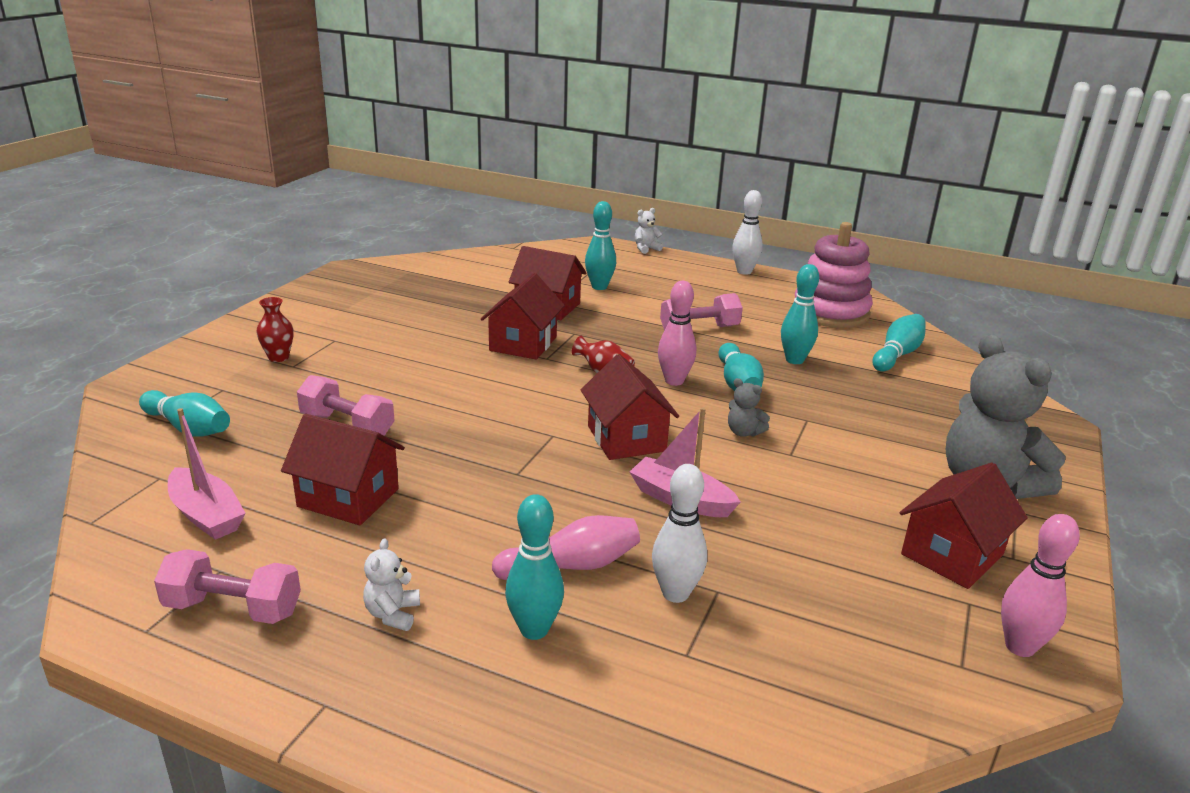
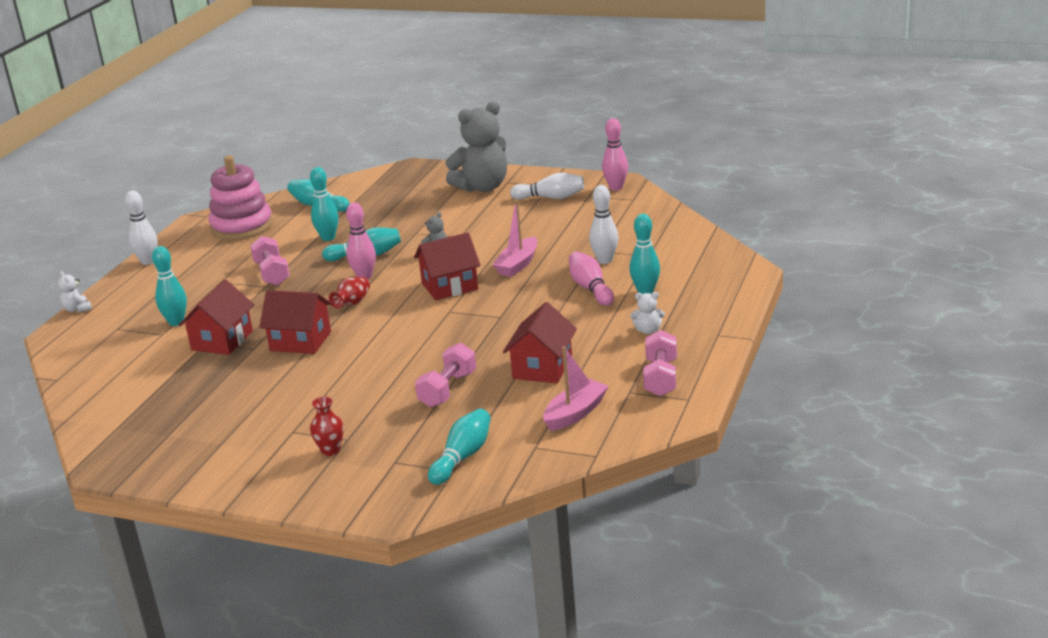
camera: 90 degrees left, 0 degrees up
(952, 554) = (551, 198): red house -> white bowling pin

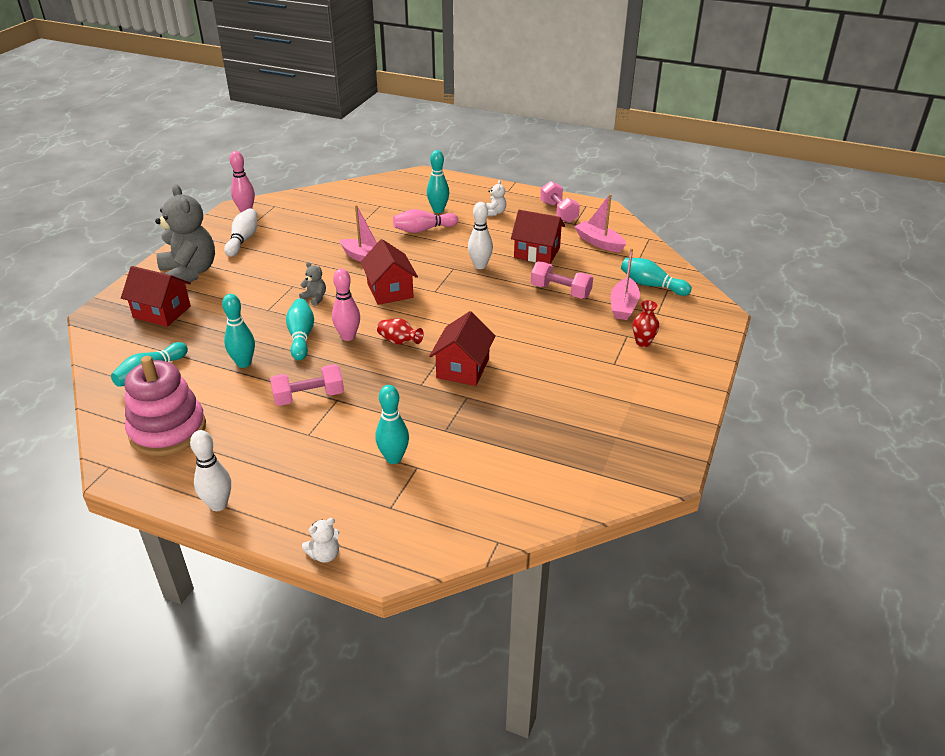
camera: 90 degrees left, 10 degrees up
(222, 341) = (446, 419): red house -> red house (162, 312)
(412, 435) = (623, 306): none -> pink boat
(605, 260) = (379, 222): white bowling pin -> white bowling pin (480, 266)
(661, 377) = (558, 212): pink dumbbell -> pink dumbbell turned 60 degrees clockwise

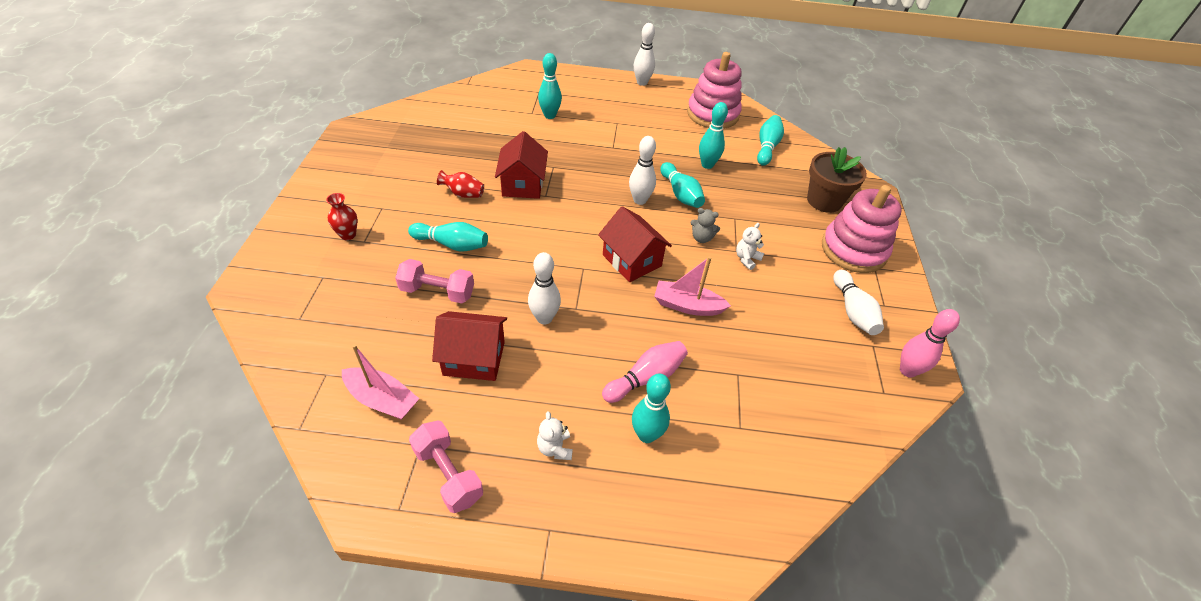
camera: 160 degrees right, 10 degrees up
(162, 312) = (824, 201): red house -> brown flower pot
(189, 273) = (853, 250): grey teddy bear -> pink stacking toy
(309, 397) = (635, 146): pink dumbbell -> none
(325, 555) = (565, 69): white teddy bear -> white teddy bear (746, 259)
(348, 336) = (640, 200): pink bowling pin -> white bowling pin
(399, 341) = (591, 202): red vase -> red vase (463, 194)
(623, 306) = (362, 281): pink boat -> none
(651, 285) = (319, 321): turquoise bowling pin -> turquoise bowling pin (452, 244)

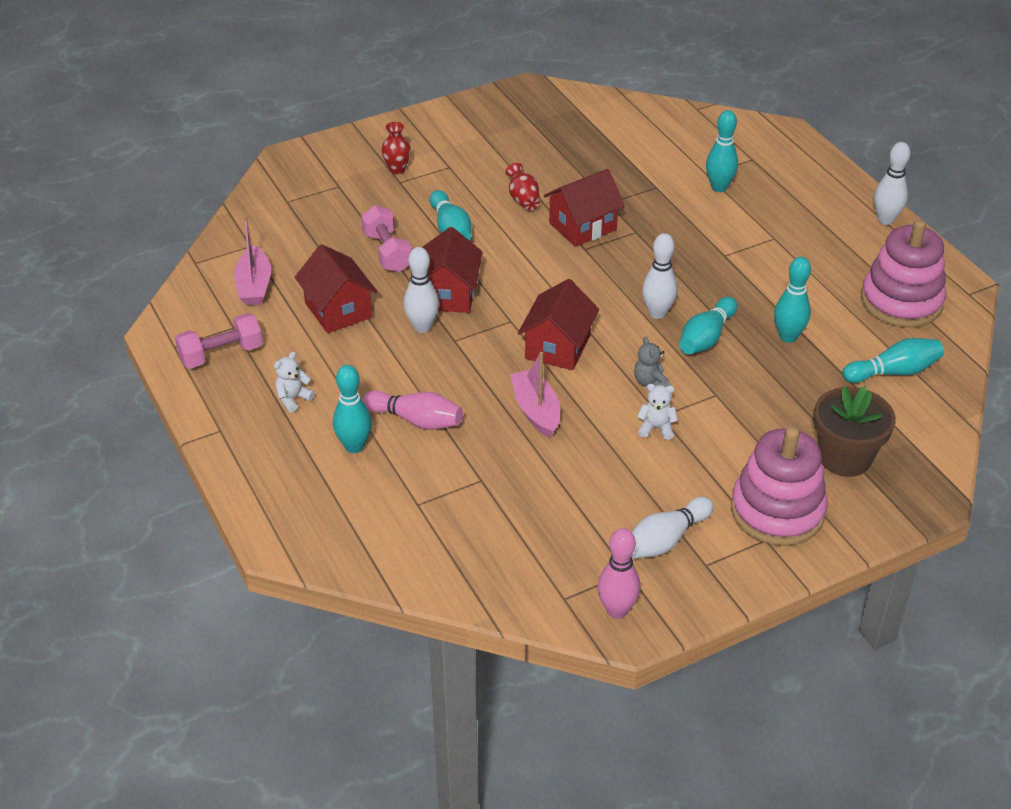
camera: 60 degrees right, 5 degrees down
(448, 474) = (221, 354): pink dumbbell -> pink dumbbell turned 45 degrees clockwise
(522, 284) = (448, 294): none -> red house

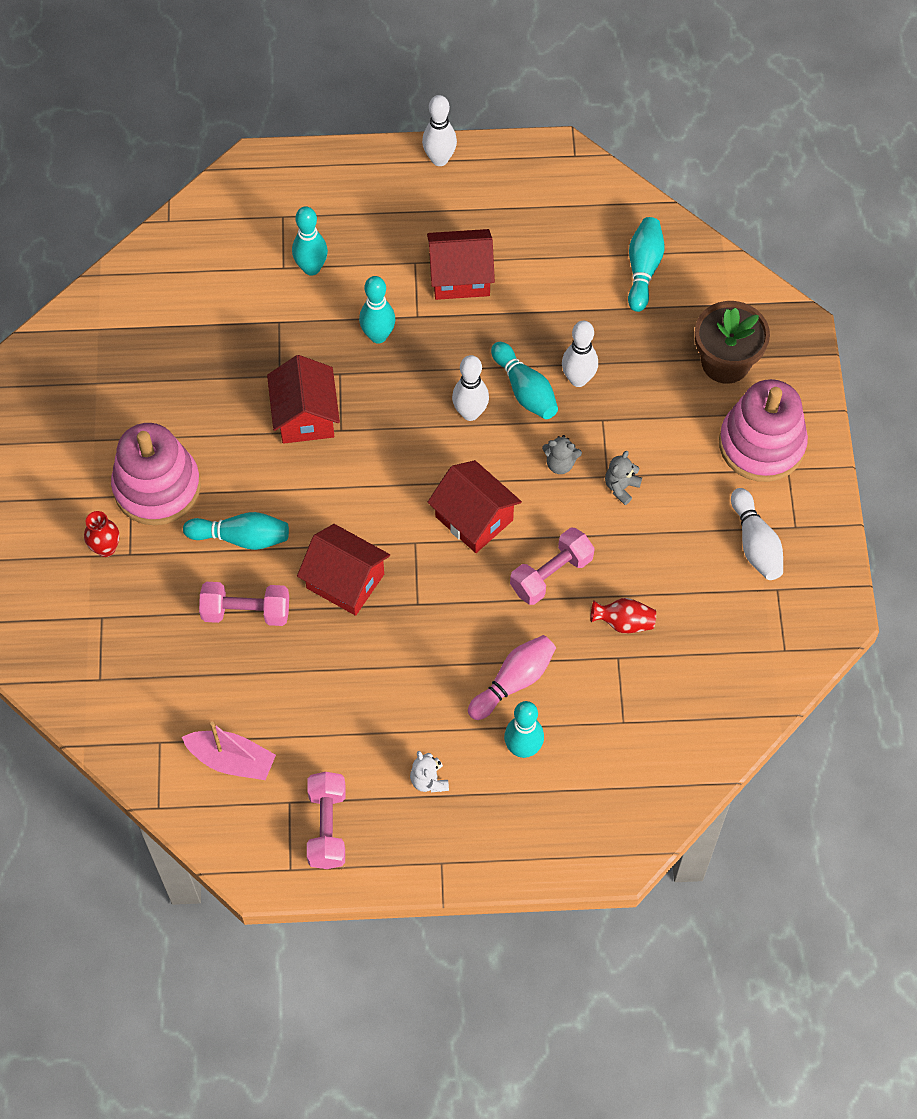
camera: 65 degrees left, 20 degrees up
(338, 310) = (316, 692): red house -> red house (460, 277)
(422, 327) = (383, 625): white bowling pin -> white bowling pin (578, 379)
(523, 199) = (230, 450): red vase -> red vase (624, 622)
(536, 410) = (551, 574): pink boat -> pink dumbbell
(617, 610) = (814, 616): pink bowling pin -> none
(656, 428) = (621, 487): white teddy bear -> grey teddy bear
(788, 337) = (557, 325): turquoise bowling pin -> turquoise bowling pin (378, 336)
(901, 301) = (558, 212): pink stacking toy -> pink stacking toy (157, 487)

